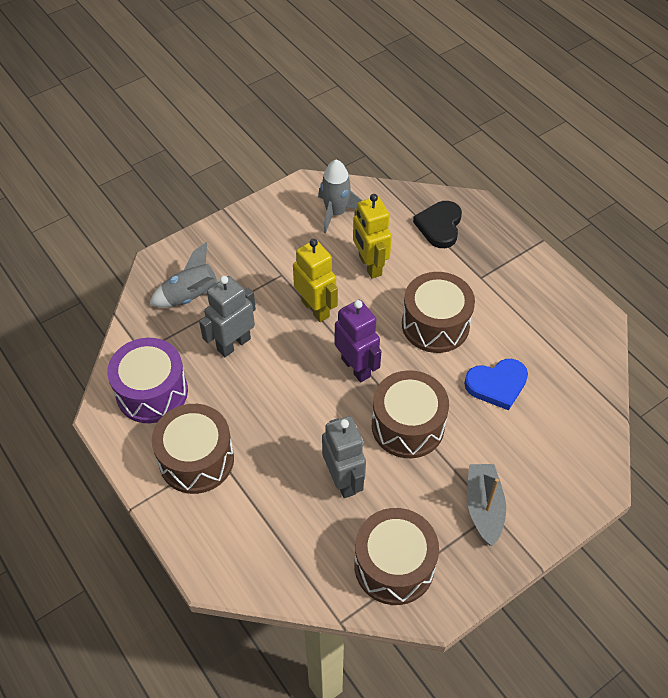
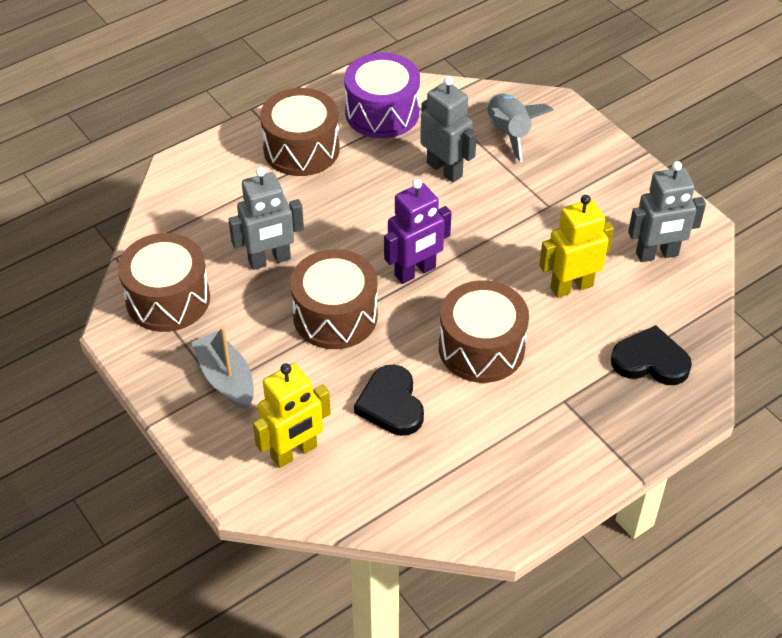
camera: 90 degrees right, 5 degrees down
(315, 308) = (499, 236): yellow robot -> yellow robot (294, 452)
(336, 213) = (657, 254): grey rocket -> grey robot
(484, 507) = (226, 379): grey boat -> grey boat turned 120 degrees counterclockwise
(497, 385) = (391, 404): blue heart -> black heart

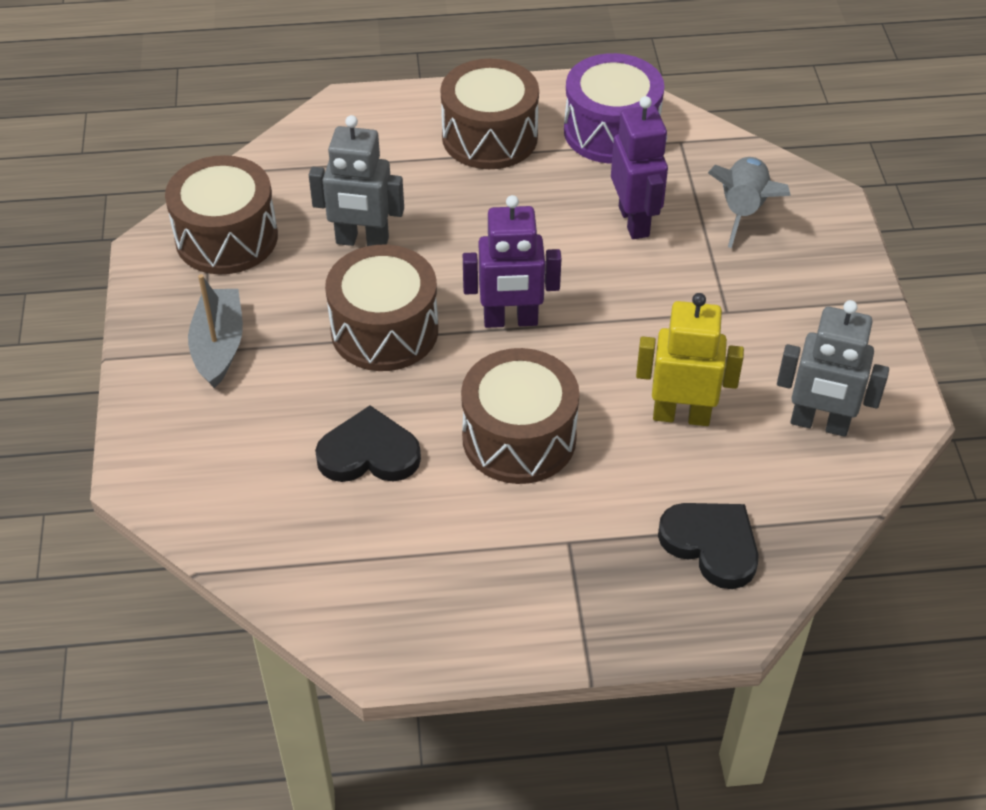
camera: 30 degrees right, 0 degrees up
(294, 452) = (226, 456): yellow robot -> none
(391, 404) = (369, 453): black heart -> black heart turned 75 degrees clockwise
(445, 169) = (634, 221): grey robot -> purple robot

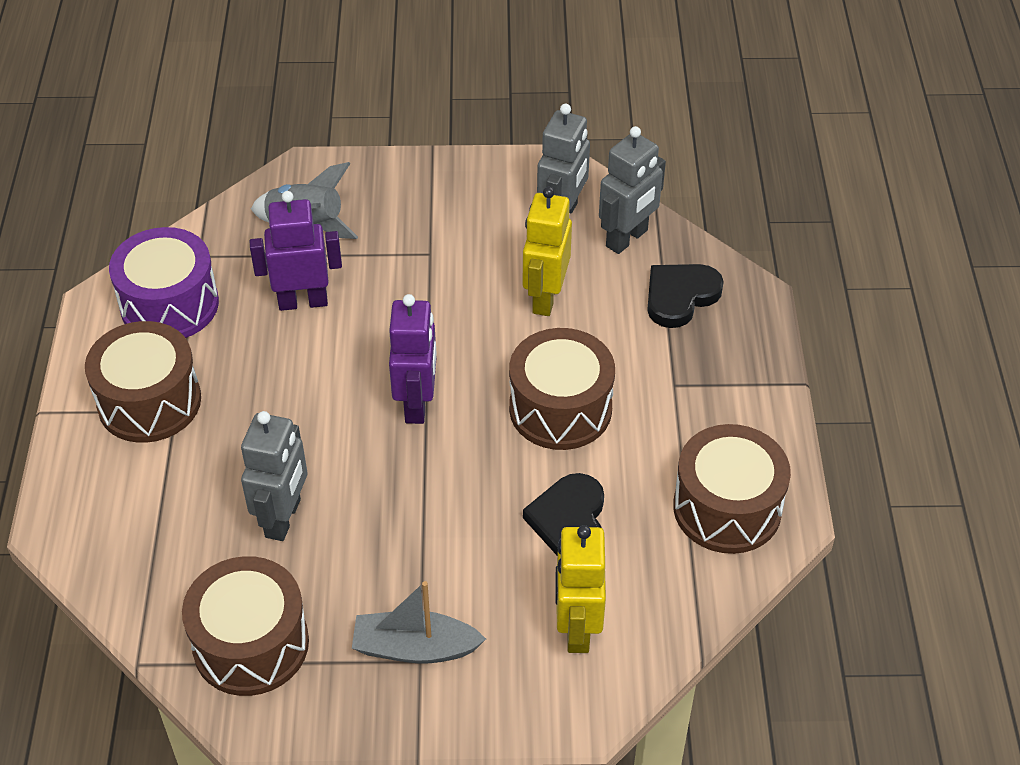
camera: 85 degrees left, 0 degrees up
(237, 466) = (577, 628): none -> yellow robot
(384, 330) = (414, 503): brown drum -> brown drum (727, 508)
(797, 489) = (627, 238): none -> grey robot

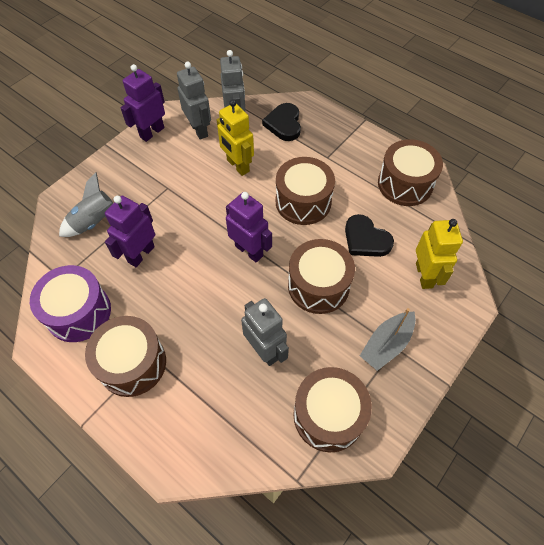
camera: 50 degrees left, 10 degrees up
(435, 514) = (318, 285): none -> brown drum
(502, 173) = (152, 132): none -> purple robot
(577, 628) = (424, 275): yellow robot -> yellow robot turned 135 degrees counterclockwise

